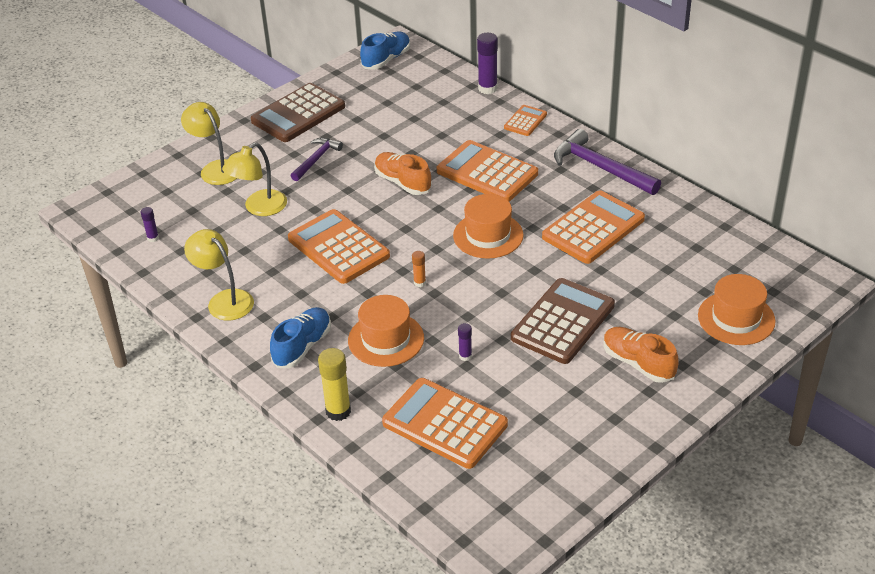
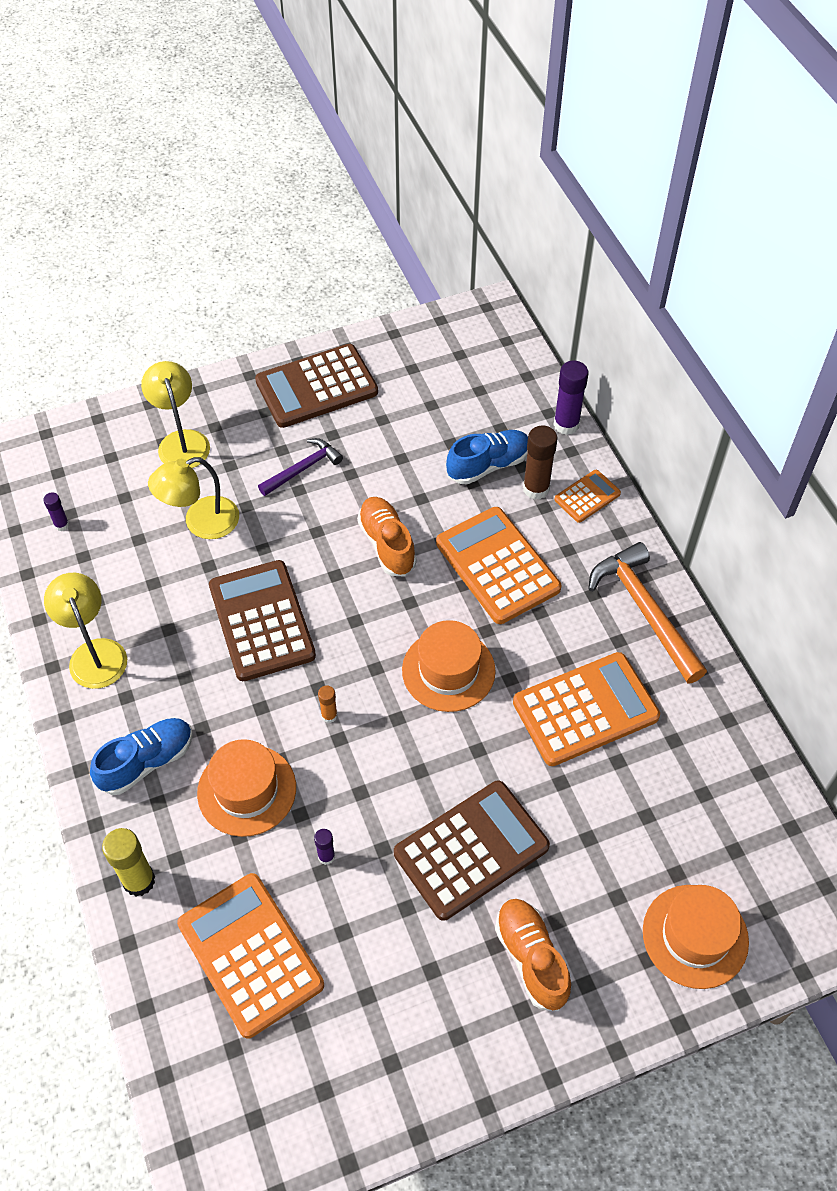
camera: 20 degrees right, 15 degrees up
(338, 247) = (262, 621): orange calculator -> brown calculator
(386, 59) = (464, 333): blue shoe -> blue shoe (488, 465)
(488, 126) = (536, 489): none -> brown glue stick
(600, 168) = (644, 610): purple hammer -> orange hammer

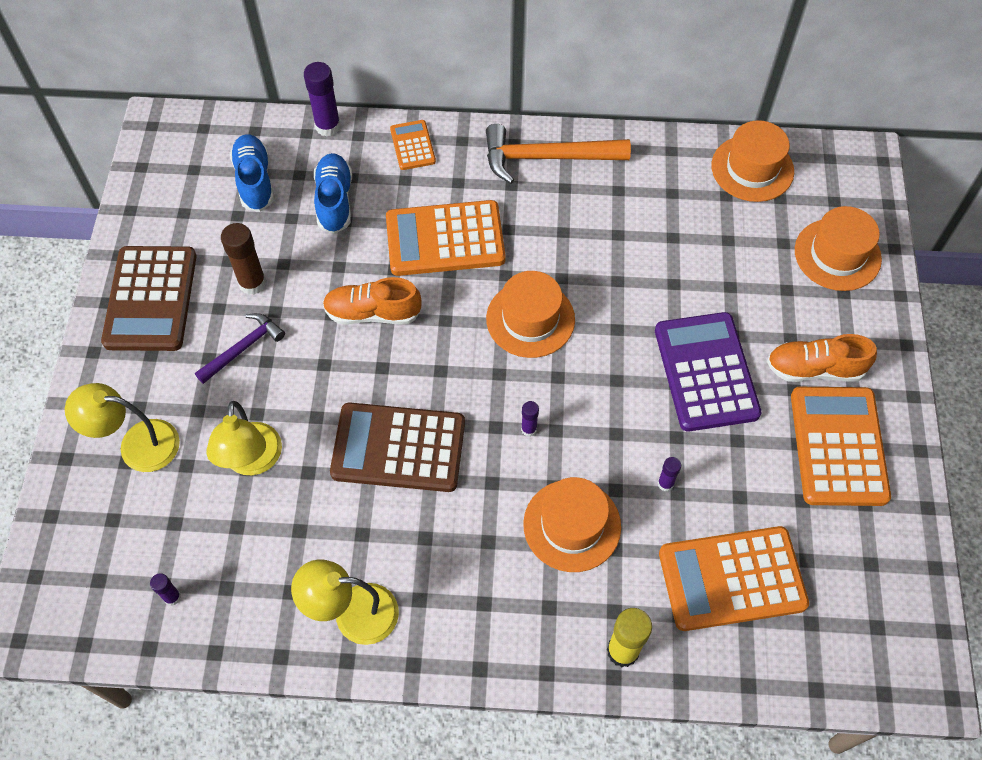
camera: 65 degrees left, 5 degrees up
(147, 762) = (501, 603): blue shoe -> blue shoe (254, 181)
(303, 468) = (243, 348): purple hammer -> purple hammer turned 60 degrees clockwise
(329, 716) = (529, 429): orange glue stick -> purple glue stick
(471, 850) = (706, 372): brown calculator -> purple calculator
(536, 489) = (382, 177): brown glue stick -> brown glue stick (252, 283)
(585, 710) = (617, 238): orange calculator -> orange calculator (838, 446)
(757, 808) = (752, 168): none -> orange hat

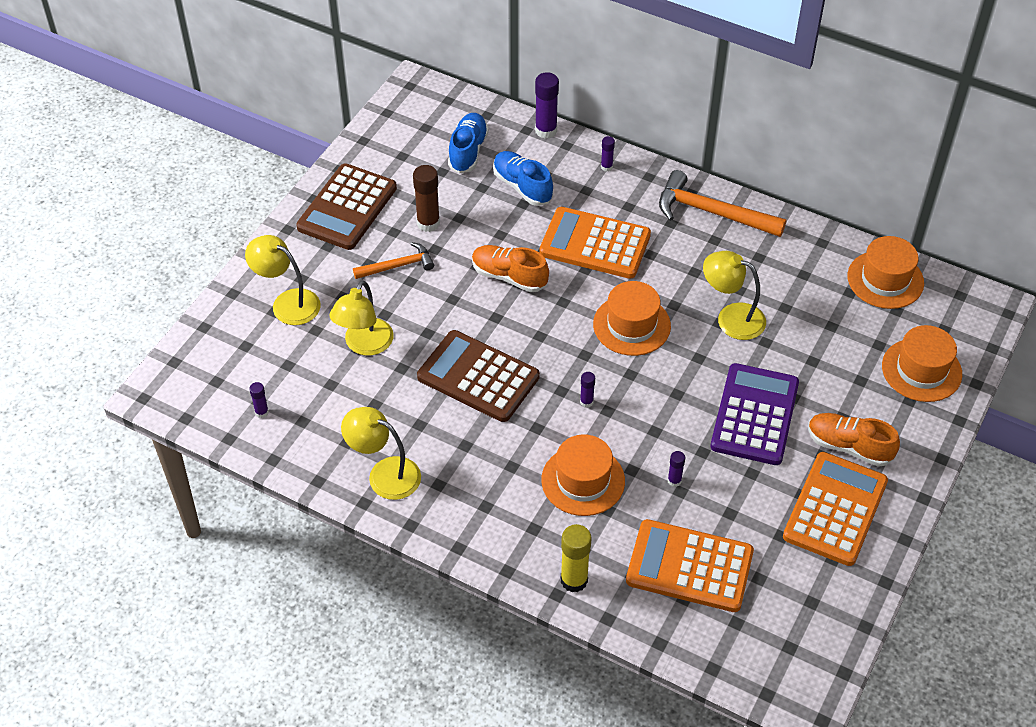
camera: 25 degrees right, 10 degrees down
(243, 348) = (398, 266): purple hammer -> orange hammer
(334, 201) = (522, 186): blue shoe -> blue shoe turned 60 degrees counterclockwise
(413, 145) = (606, 167): orange calculator -> purple glue stick
(626, 270) = (731, 318): none -> yellow lamp

